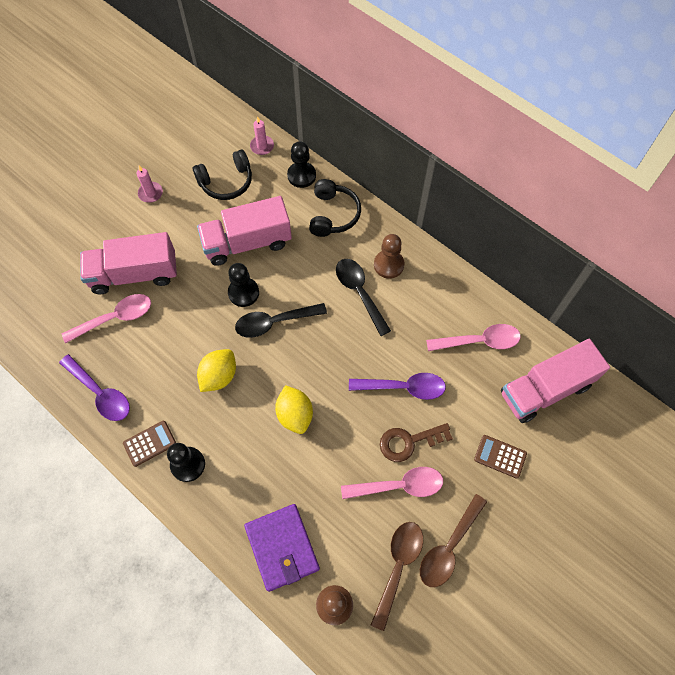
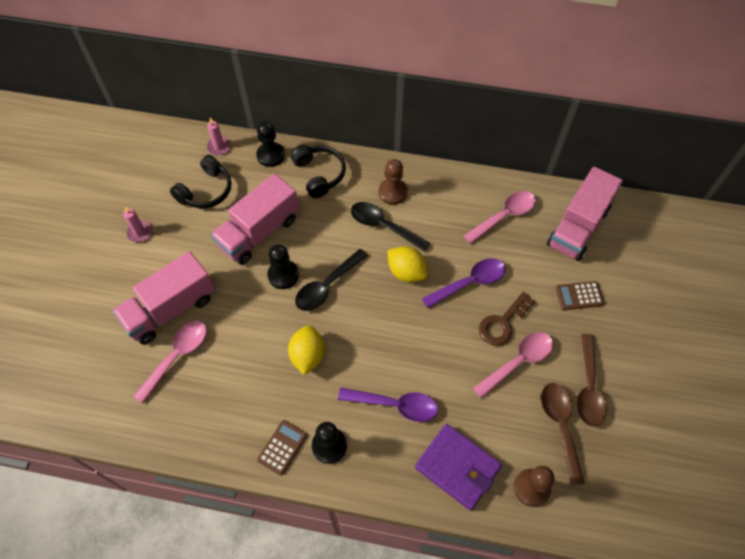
camera: 30 degrees left, 5 degrees down
(100, 393) = (206, 429): purple spoon -> purple spoon (395, 405)
(295, 415) = (395, 352): yellow lemon -> yellow lemon (406, 272)

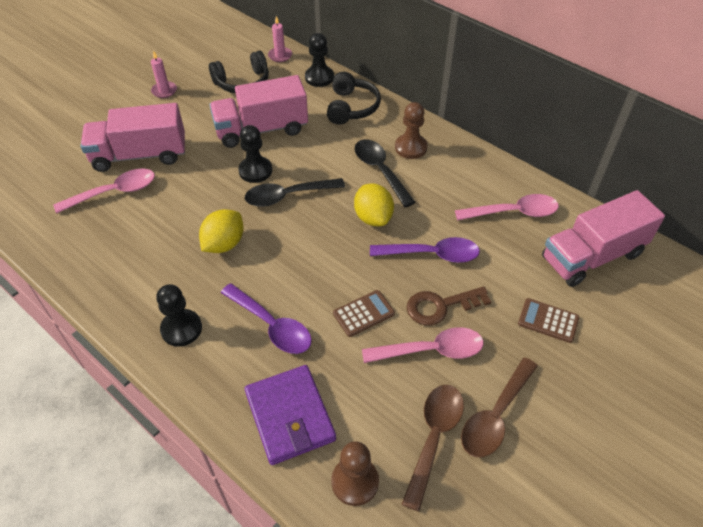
camera: 30 degrees right, 10 degrees down
(282, 447) = (139, 308): brown calculator -> brown calculator (363, 313)

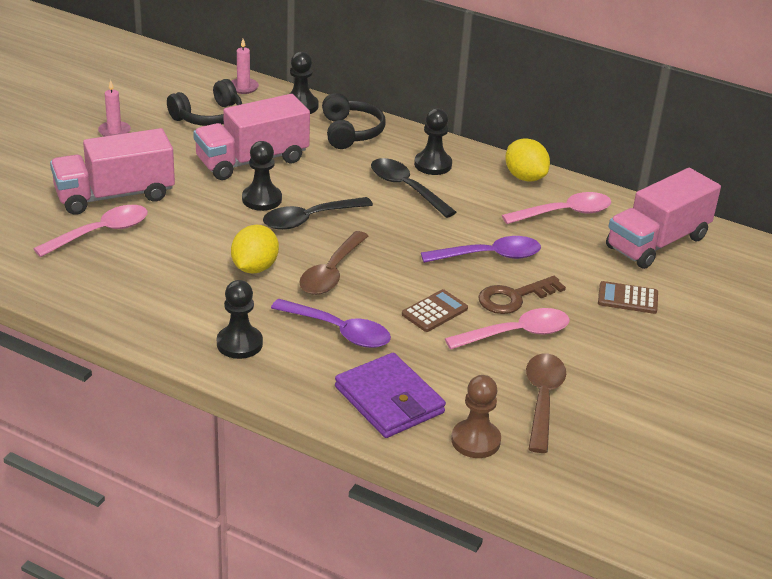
camera: 15 degrees left, 15 degrees down
(373, 217) = (414, 230): yellow lemon -> yellow lemon (525, 177)
(411, 147) = (433, 164): brown pawn -> black pawn
(495, 415) = (598, 376): brown spoon -> brown spoon (331, 272)

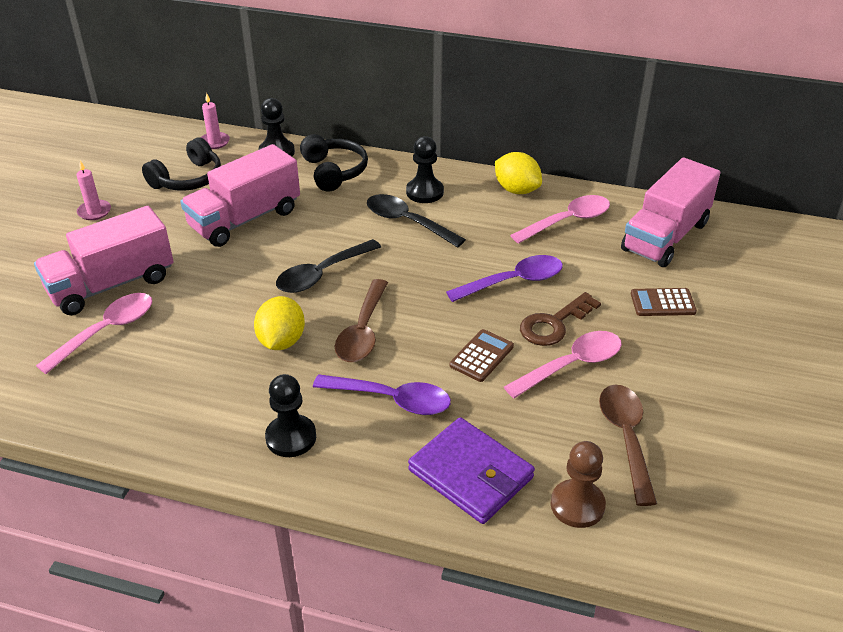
camera: 10 degrees left, 5 degrees up
(262, 199) = (267, 261): black pawn -> none

